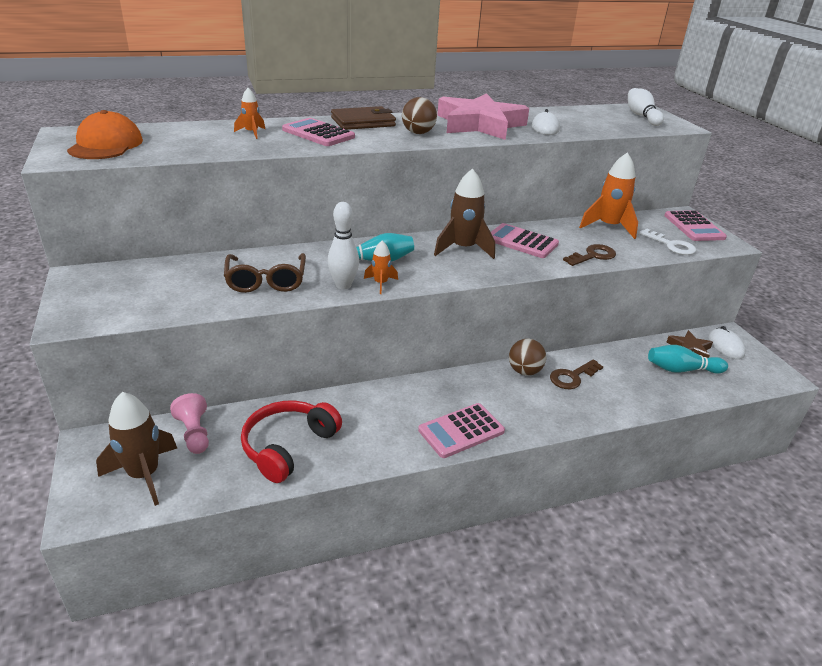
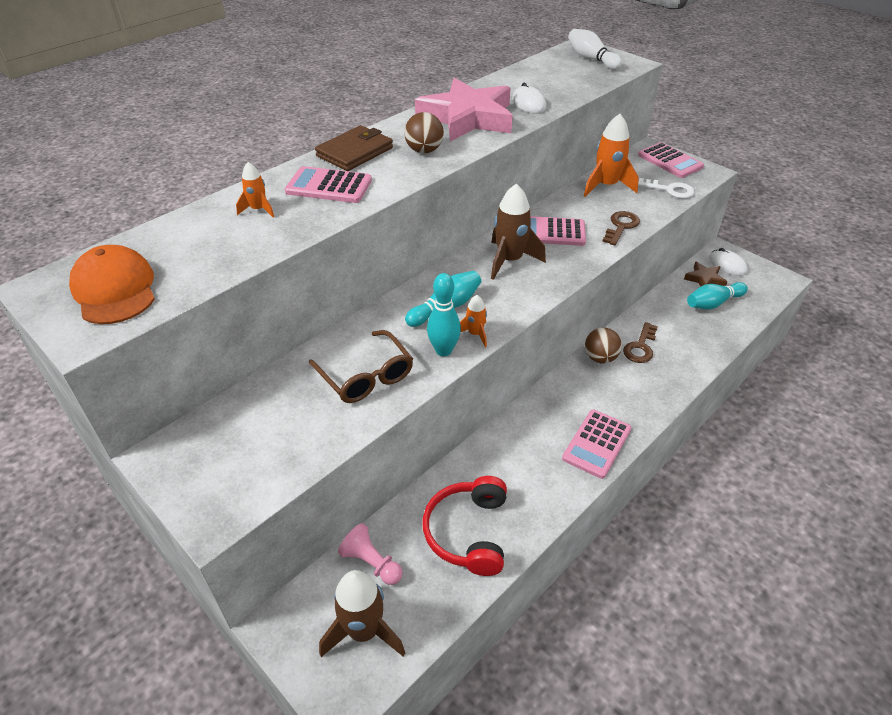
camera: 25 degrees left, 10 degrees up
(343, 285) = (443, 350): white bowling pin -> turquoise bowling pin

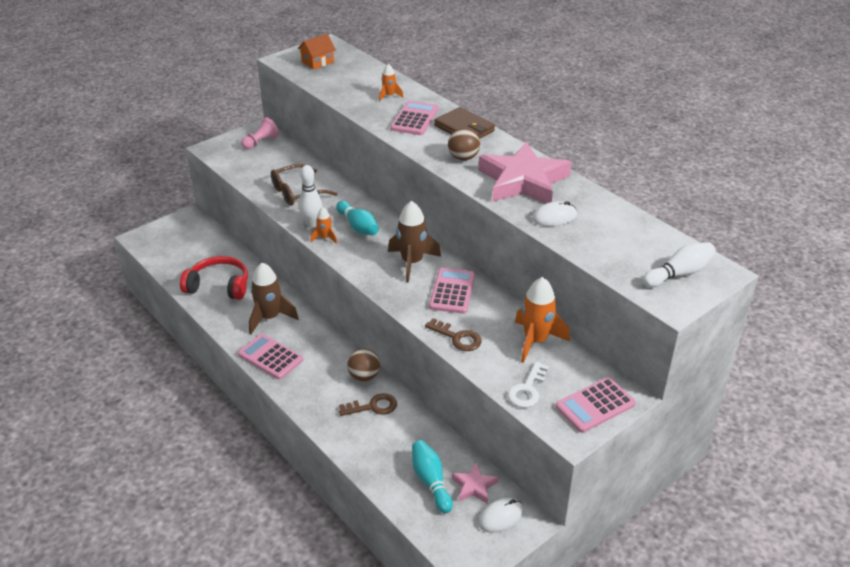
camera: 95 degrees right, 5 degrees down
(115, 290) = (317, 62): orange cap -> orange house
(364, 631) = (173, 244): brown rocket -> brown rocket (269, 318)
(371, 563) = (213, 247): pink pawn -> pink pawn (260, 142)
(443, 350) = (312, 223): turquoise bowling pin -> white bowling pin
(640, 347) = (373, 406): brown key -> brown key turned 135 degrees clockwise
(704, 279) = (474, 486): brown star -> pink star

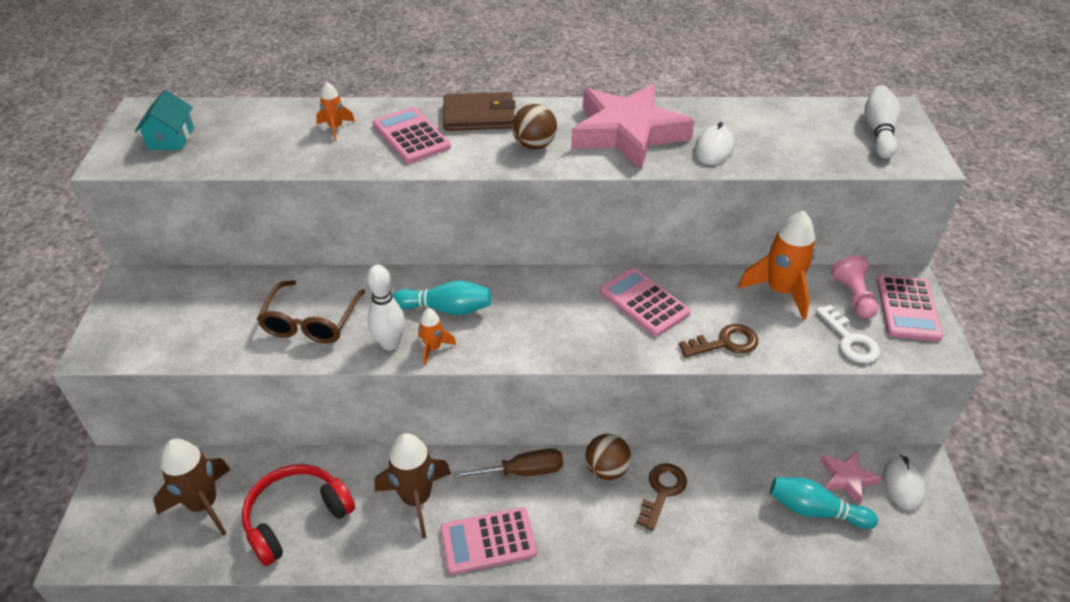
camera: 50 degrees left, 5 degrees up
(260, 142) = (159, 296): pink pawn -> pink pawn (853, 297)
(317, 62) = (171, 138): orange house -> turquoise house
(327, 345) = (522, 472): none -> brown screwdriver
(412, 262) = (562, 304): brown rocket -> brown rocket (204, 504)

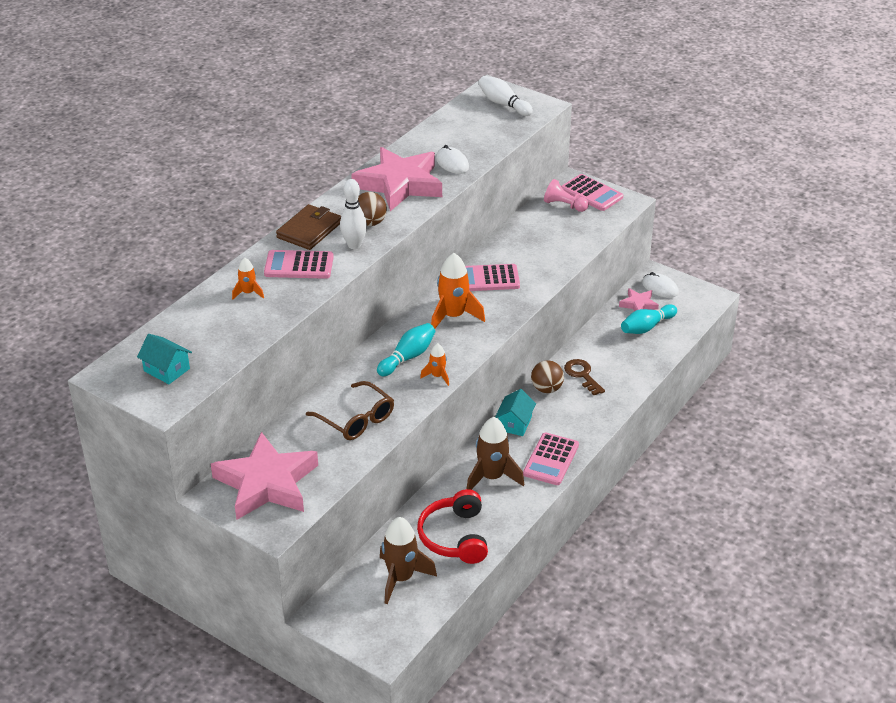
camera: 55 degrees left, 5 degrees down
(167, 309) = (267, 483): none -> pink star
(390, 344) = (414, 392): white bowling pin -> white bowling pin (354, 245)
(522, 472) = (515, 423): brown screwdriver -> turquoise house
(725, 343) = (550, 266): brown key -> none
(780, 291) = (533, 227): orange rocket -> orange rocket (453, 316)
(850, 340) = (592, 225): white key -> none

